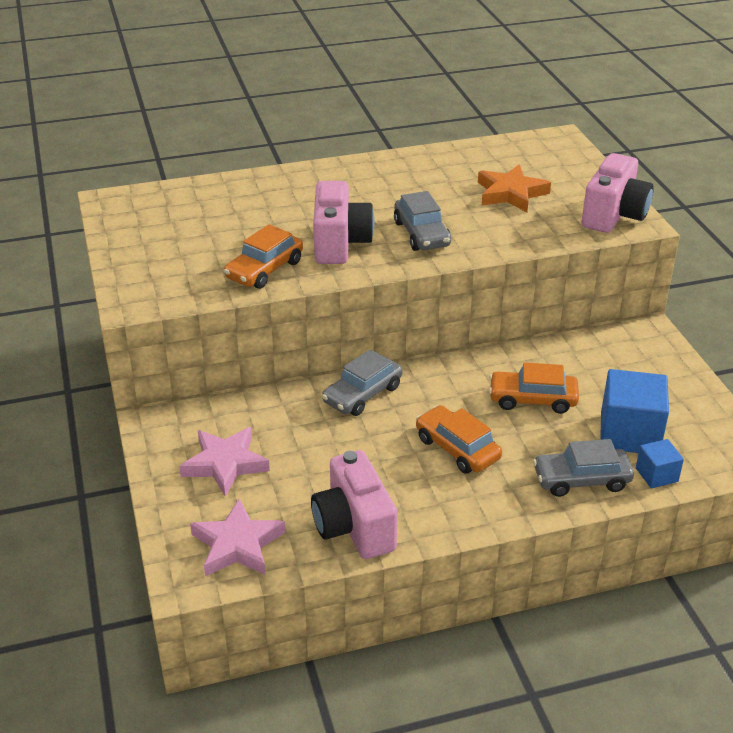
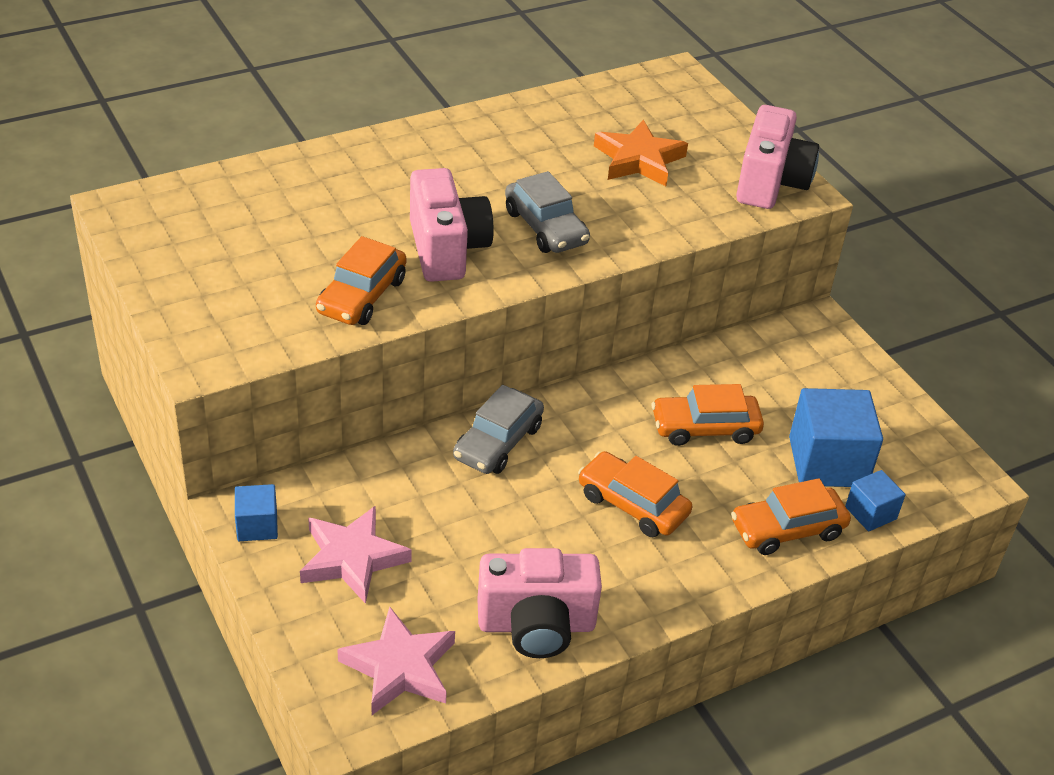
camera: 15 degrees left, 5 degrees up
(161, 434) = (257, 525): none -> blue cube
(354, 527) = (536, 625): pink camera -> pink camera turned 60 degrees counterclockwise
(581, 480) = (787, 529): grey car -> orange car

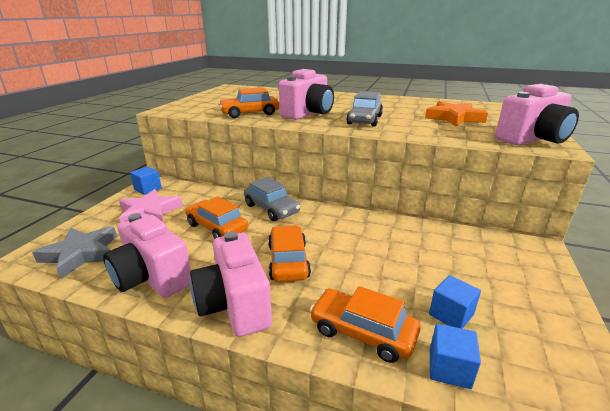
camera: 50 degrees right, 15 degrees down
(400, 667) = (81, 254): pink star -> grey star
(498, 442) = (271, 209): grey car -> grey car turned 120 degrees counterclockwise
(660, 587) = (234, 305): none -> pink camera
(705, 428) = (384, 254): orange car -> orange car (217, 227)
(827, 462) = (451, 314): blue cube -> blue cube, size x0.53

